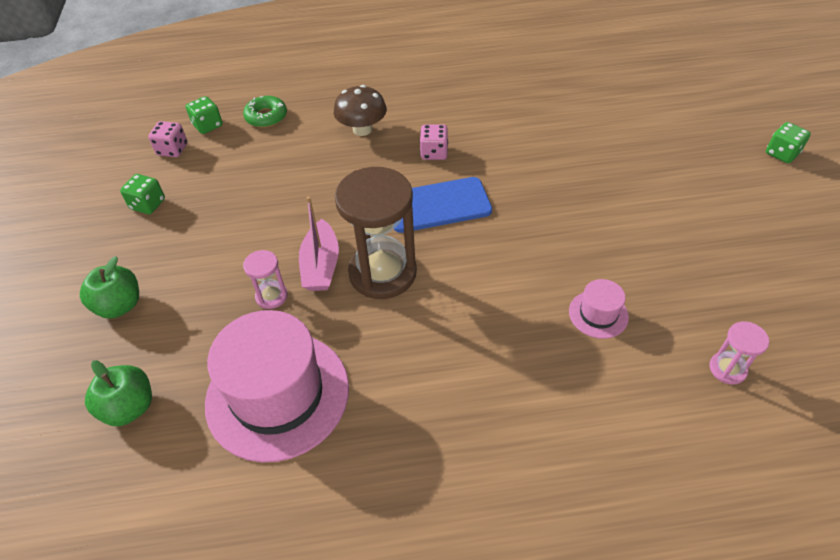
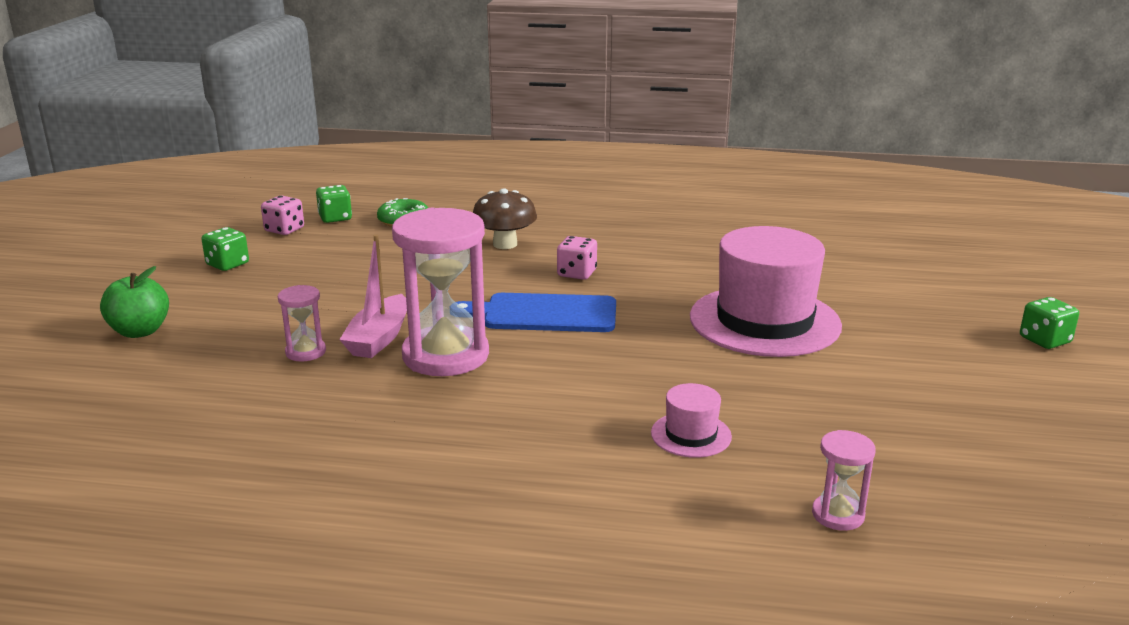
camera: 15 degrees right, 25 degrees down
(129, 407) = (89, 407): green apple -> none
(277, 394) = (253, 427): pink hat -> pink hat (764, 321)
(382, 273) = (445, 355): brown hourglass -> pink hourglass

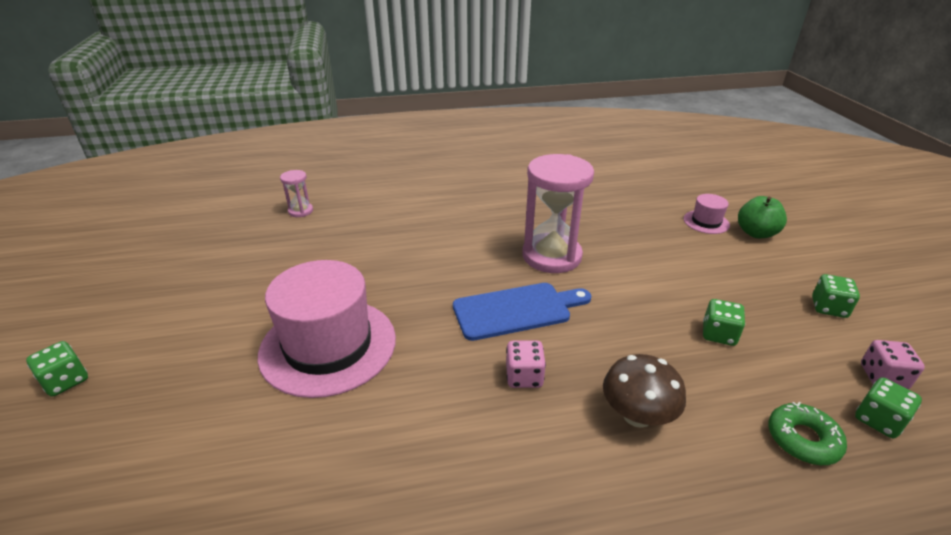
camera: 160 degrees right, 10 degrees up
(305, 352) = (638, 240): pink hourglass -> none
(366, 267) = (718, 334): none -> green dice
(379, 338) = (608, 260): pink boat -> none
(691, 435) = (376, 235): pink hat -> pink hat (706, 222)

